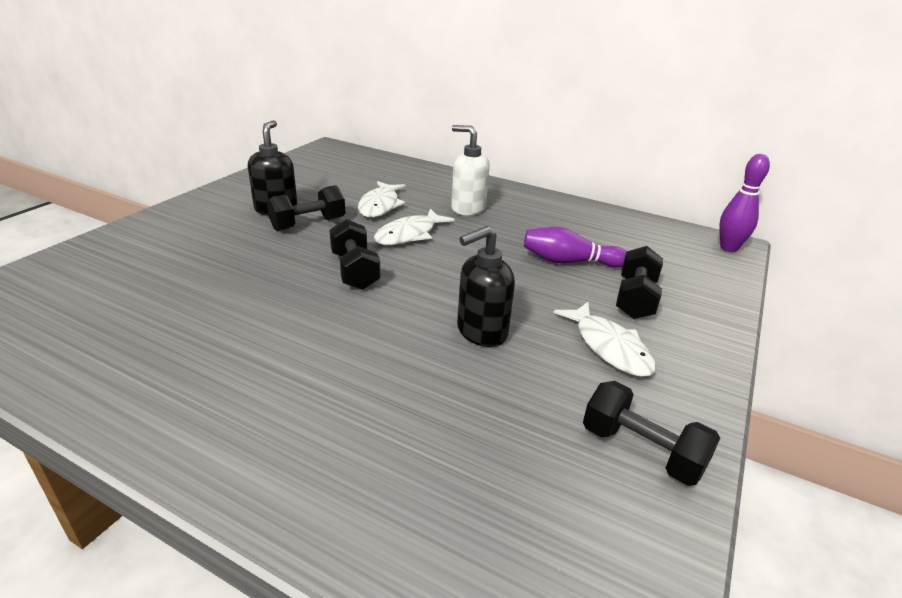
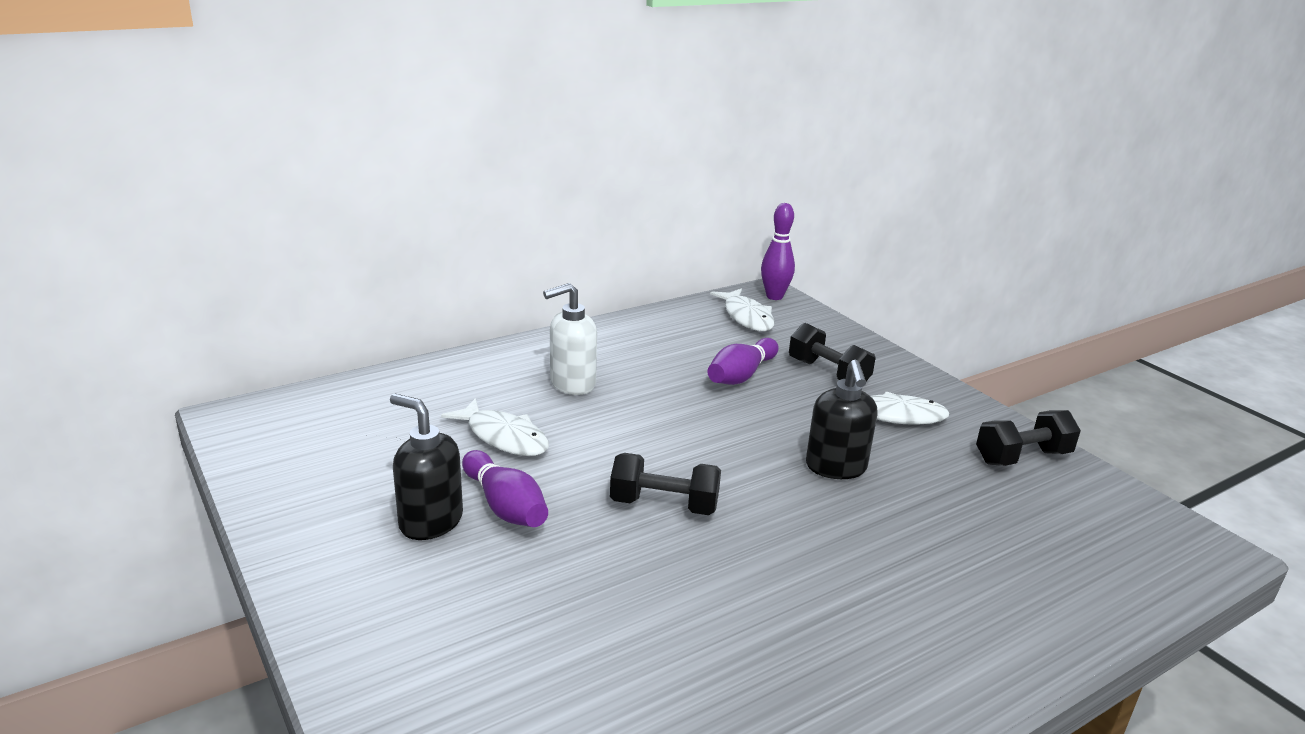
camera: 60 degrees left, 5 degrees down
(308, 224) = (505, 506): black dumbbell -> purple bowling pin
(409, 235) = (604, 442): white fish -> white fish (746, 317)

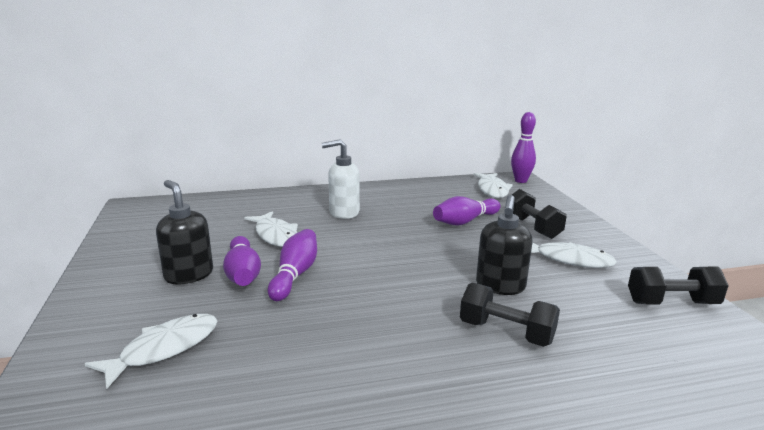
camera: 20 degrees right, 5 degrees down
(490, 634) = (164, 349): none -> white fish
(577, 495) = (295, 274): none -> purple bowling pin
(664, 505) = (350, 290): black dumbbell -> black dumbbell (506, 332)

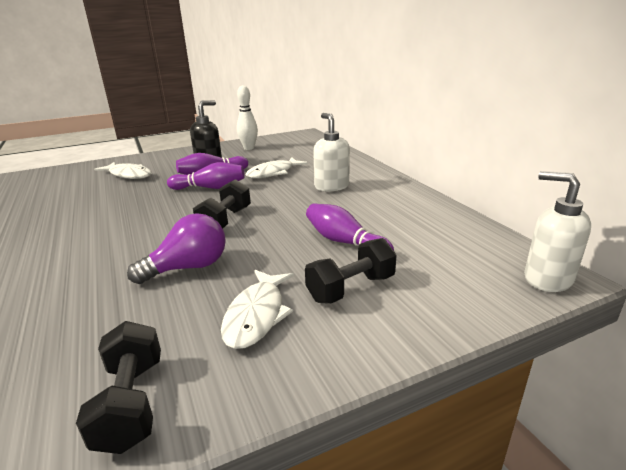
camera: 80 degrees right, 5 degrees up
(148, 244) = (249, 148): none -> white bowling pin
(492, 190) = (474, 255): white fish -> none
(500, 286) = (188, 268): black soap dispenser -> purple light bulb
(506, 332) = (106, 272): black dumbbell -> black dumbbell (225, 221)
(520, 181) = (547, 279): purple bowling pin -> white soap dispenser

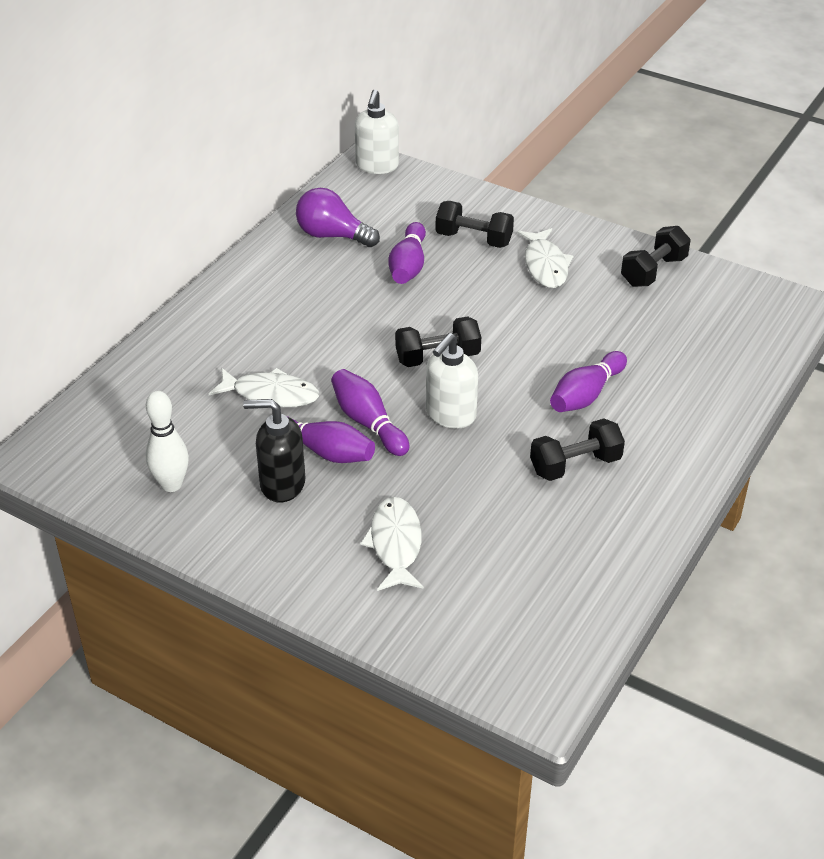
camera: 125 degrees left, 15 degrees up
(59, 231) = (575, 465): none -> black dumbbell
(90, 260) = (586, 395): none -> purple bowling pin
(188, 268) = (532, 329): purple light bulb -> purple light bulb (332, 235)
(257, 315) = (545, 265): white fish -> white fish turned 105 degrees clockwise
(331, 186) = (281, 323): white soap dispenser -> white soap dispenser (450, 415)

